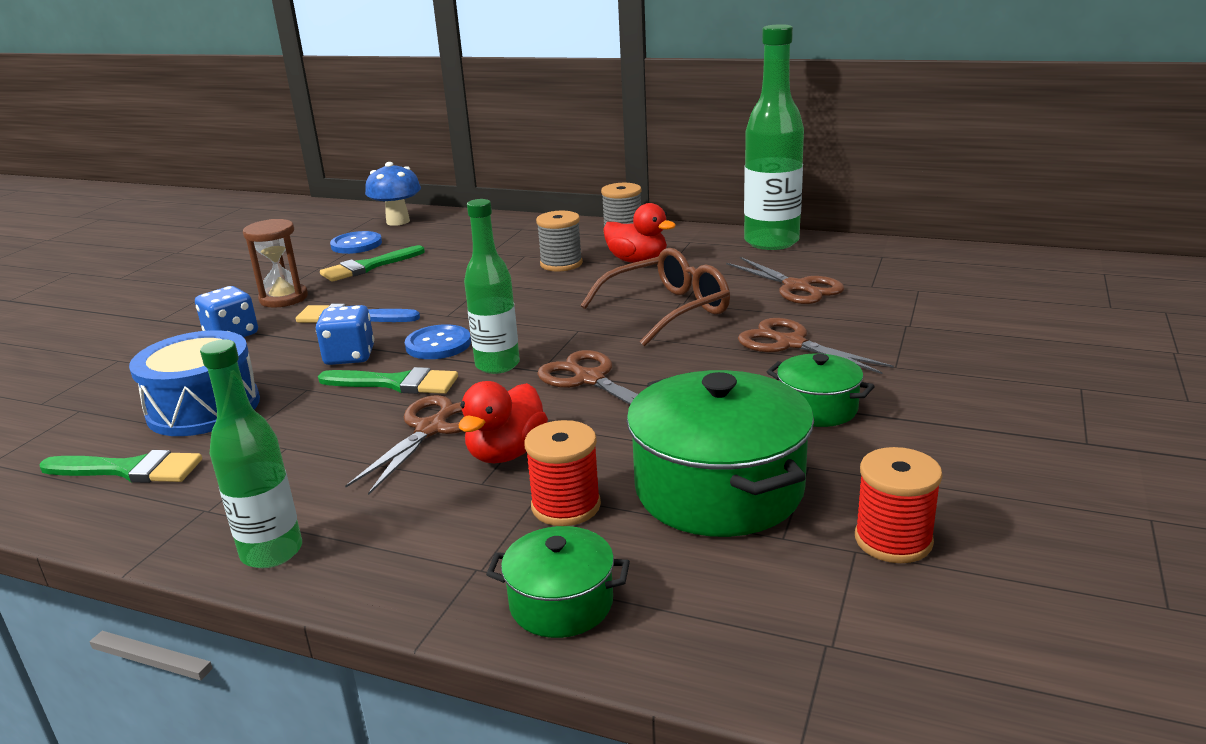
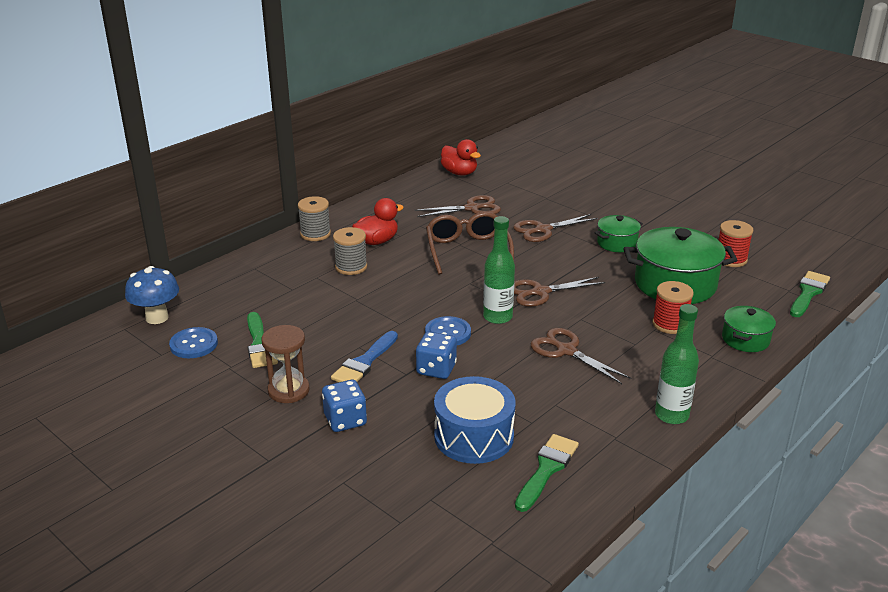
camera: 70 degrees left, 5 degrees up
(396, 383) = (495, 356): green brush -> green brush (808, 293)
(506, 453) = (609, 331): red duck -> red duck (459, 173)
(771, 242) = (395, 196): green bottle -> none

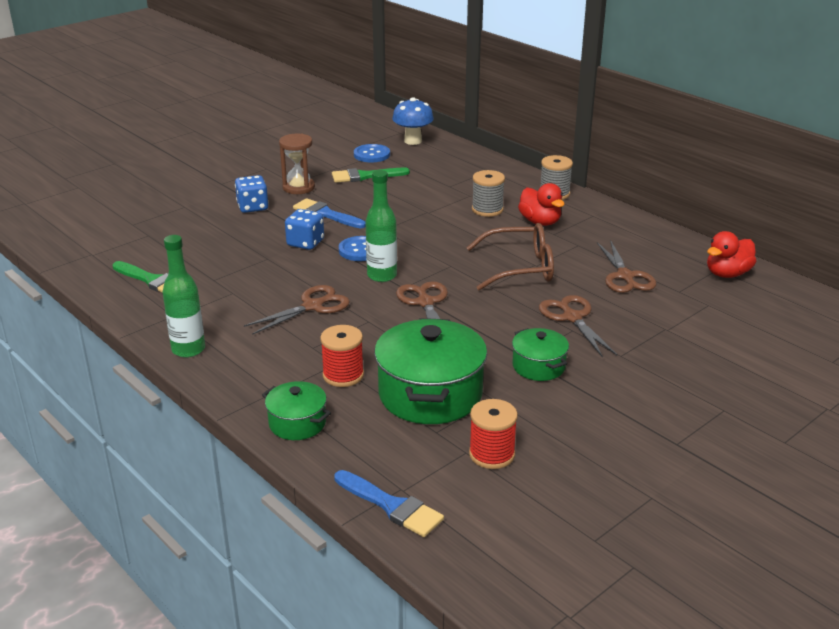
camera: 95 degrees right, 0 degrees up
(474, 436) = (208, 254): blue drum -> none
(808, 293) = (391, 506): green brush -> blue brush

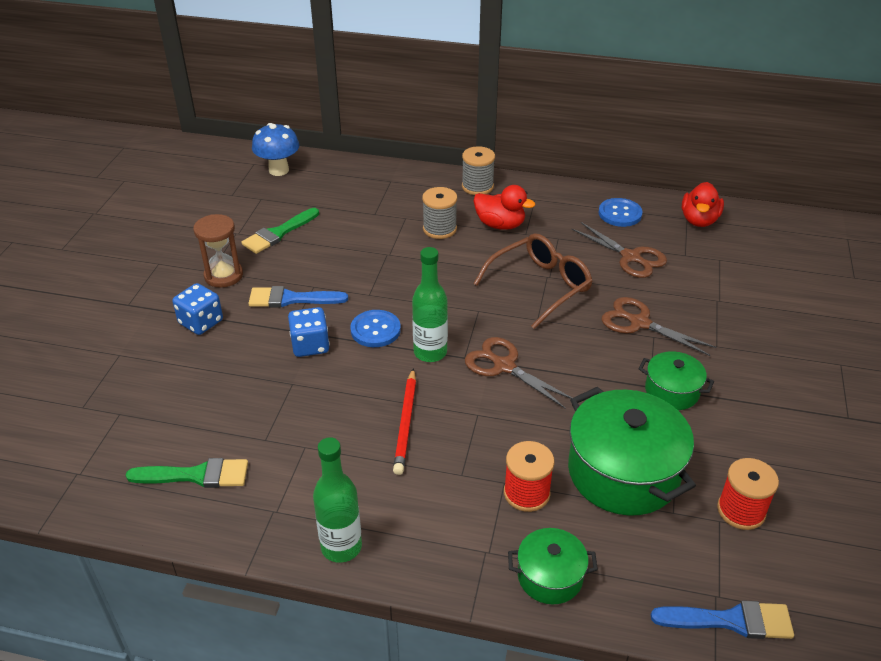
camera: 35 degrees left, 10 degrees up
(312, 306) = (406, 423): brown scissors -> red pencil
(371, 155) = (255, 203): blue button -> blue button (620, 214)

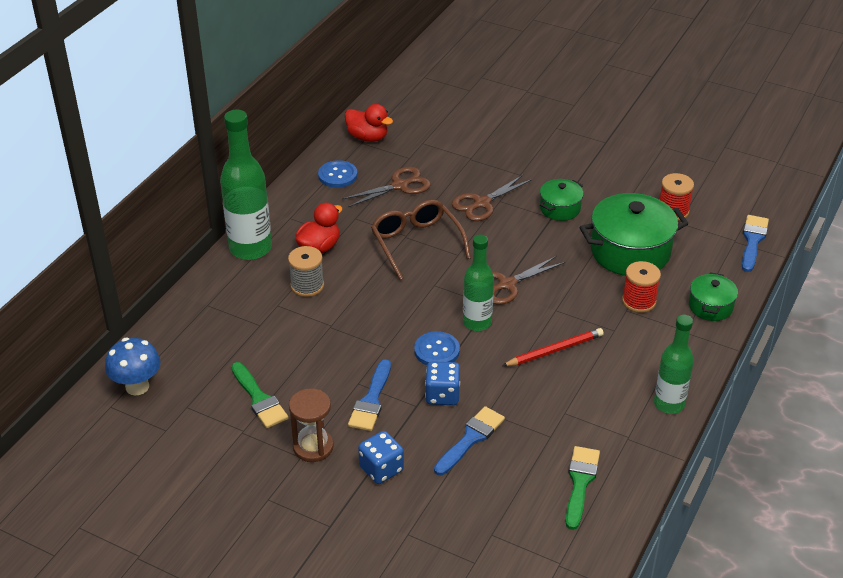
camera: 75 degrees left, 0 degrees up
(250, 376) = (470, 439): none -> blue brush
(406, 423) = (554, 350): red pencil -> red pencil turned 45 degrees counterclockwise
(477, 186) = (250, 248): grey spool -> green bottle

